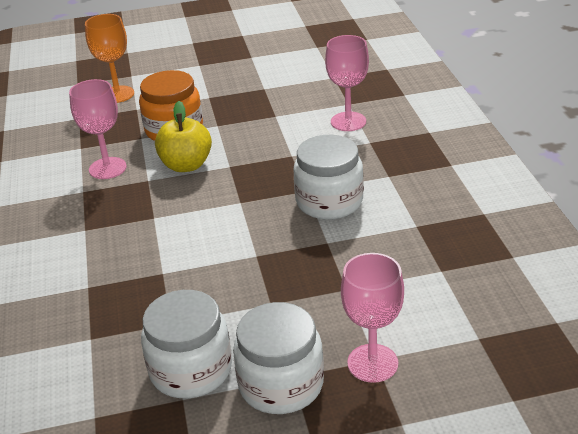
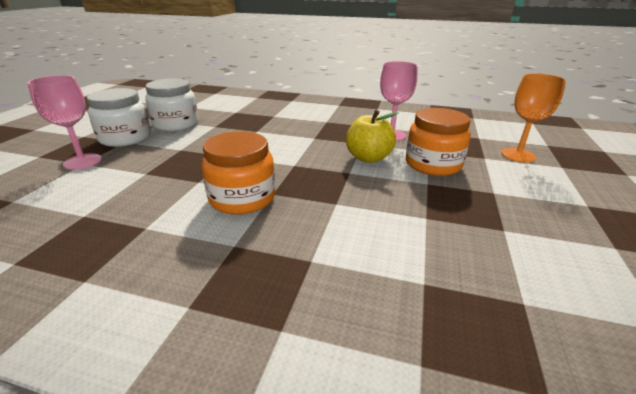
camera: 115 degrees right, 5 degrees down
(329, 201) = (242, 198): white jar -> orange jar
(348, 121) = (373, 263): pink goblet -> none

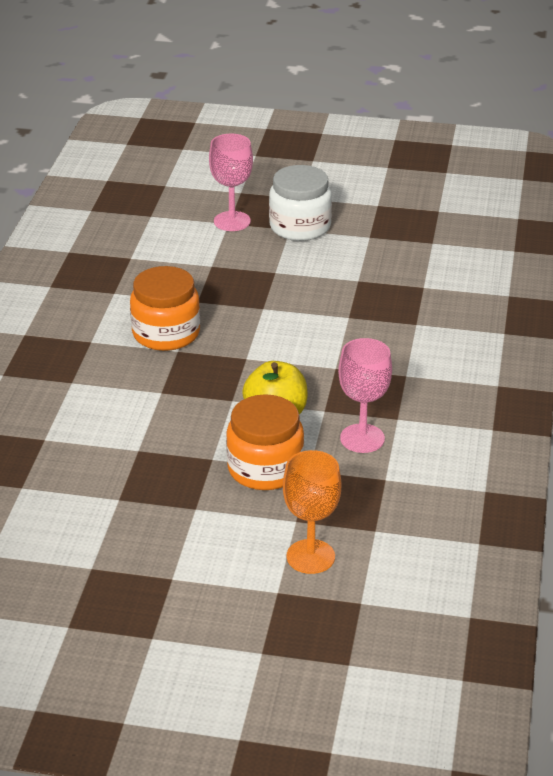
camera: 85 degrees right, 5 degrees up
(176, 124) = (356, 249): white jar -> none

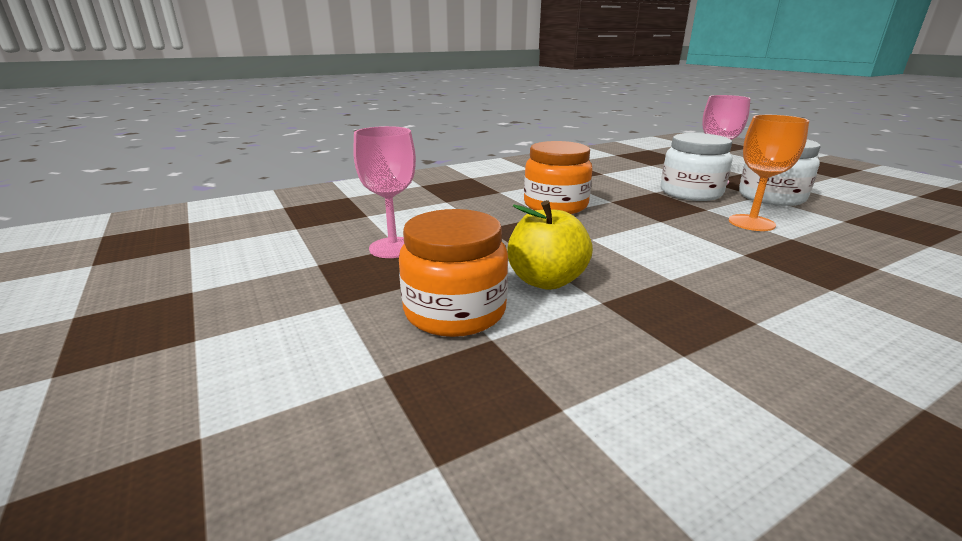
camera: 50 degrees right, 10 degrees down
(239, 253) = (690, 193): none -> white jar
(310, 556) = (311, 427): orange goblet -> orange goblet (751, 223)
(362, 438) = (604, 347): pink goblet -> pink goblet (393, 248)

